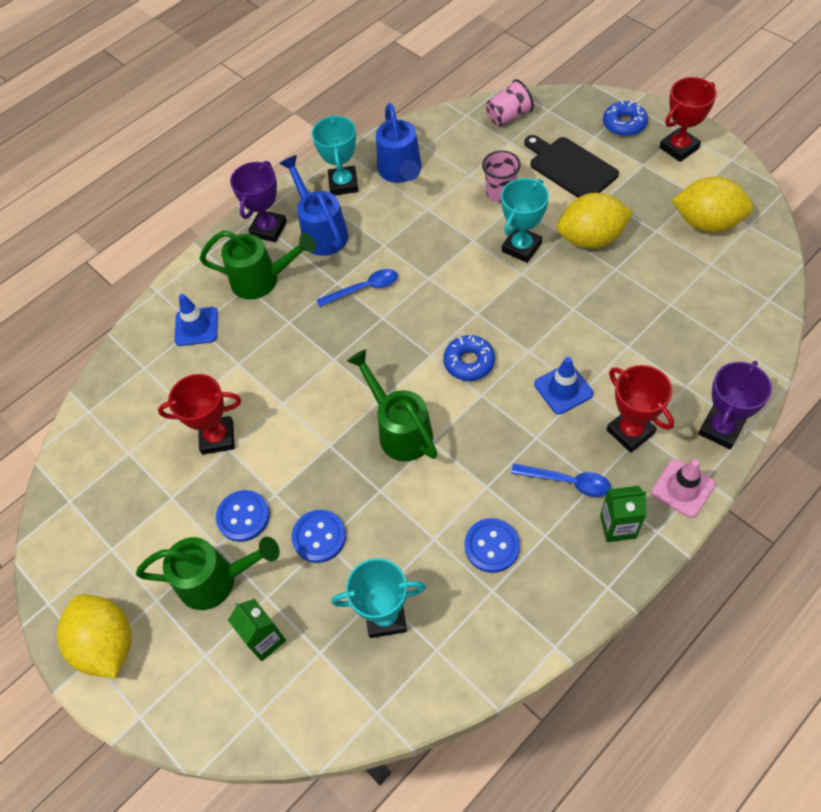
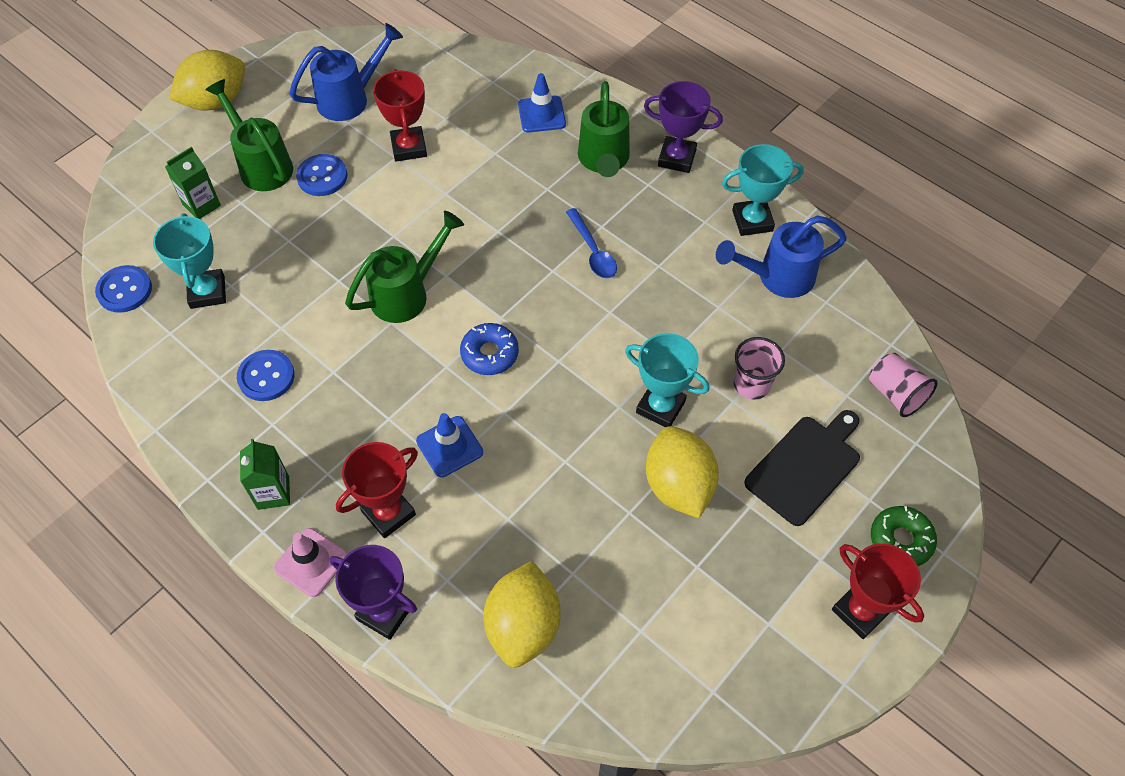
camera: 80 degrees right, 0 degrees up
(216, 580) = (261, 165): green watering can -> green watering can turned 150 degrees clockwise
(319, 537) = (294, 235): blue button -> blue button (124, 290)
(321, 232) = (675, 206): blue watering can -> blue watering can (350, 99)
(567, 482) = (331, 447): blue spoon -> none
(624, 124) = (900, 540): blue donut -> green donut
(707, 223) = (714, 634): yellow lemon -> yellow lemon (523, 626)

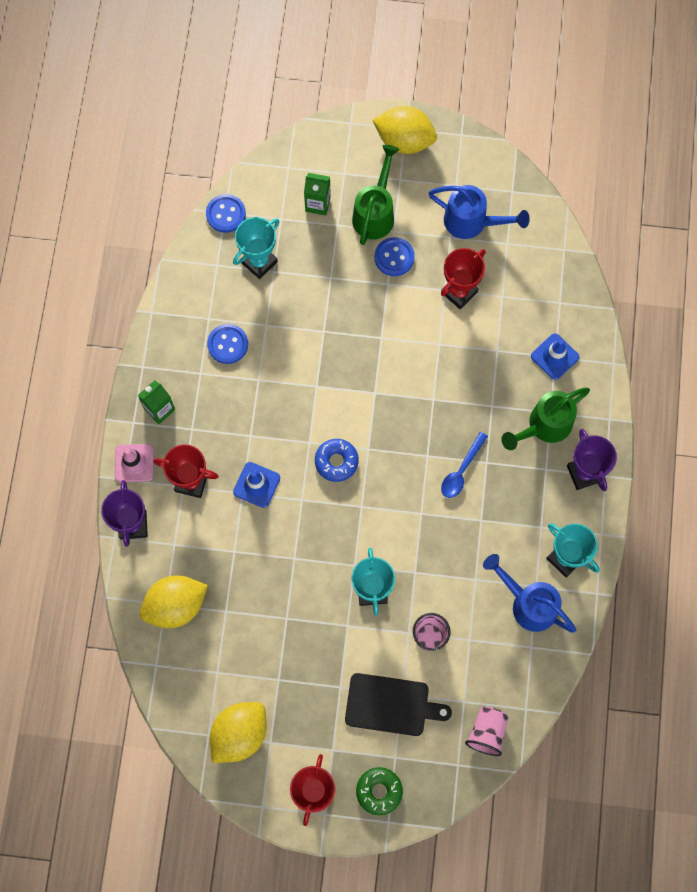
camera: 55 degrees right, 15 degrees up
(407, 293) = (343, 379): green watering can -> none
(678, 486) = (324, 636): yellow lemon -> yellow lemon (239, 734)

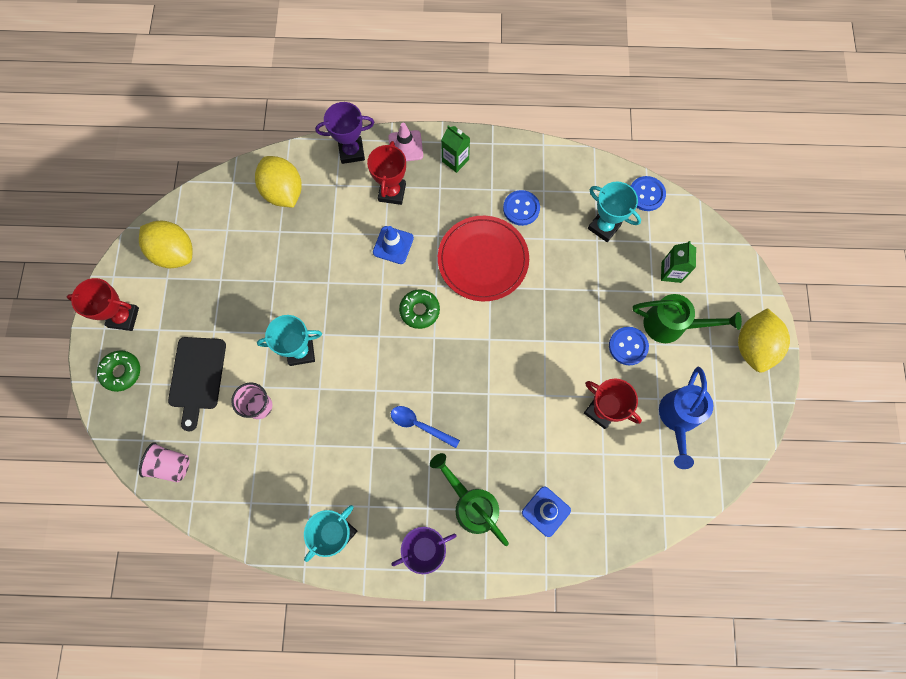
camera: 85 degrees right, 0 degrees up
(284, 390) = (483, 260): none -> red plate
(336, 461) = (419, 310): blue donut -> green donut
(528, 603) = (292, 498): blue watering can -> none

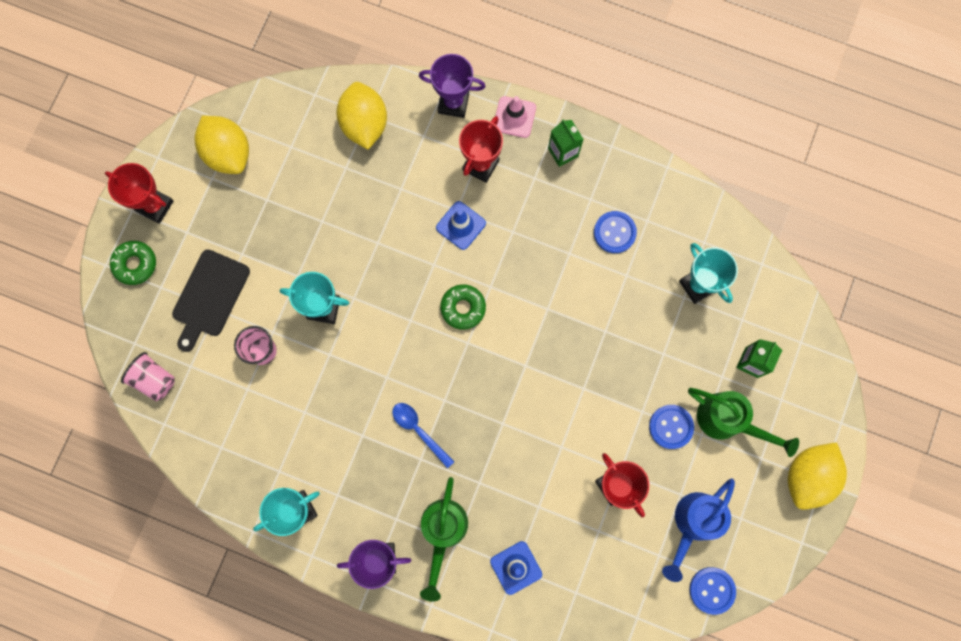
camera: 20 degrees right, 5 degrees up
(472, 504) = (442, 532): green watering can -> green watering can turned 150 degrees counterclockwise
(483, 260) = (551, 276): red plate -> none
(646, 194) = (760, 264): blue button -> blue button (712, 590)

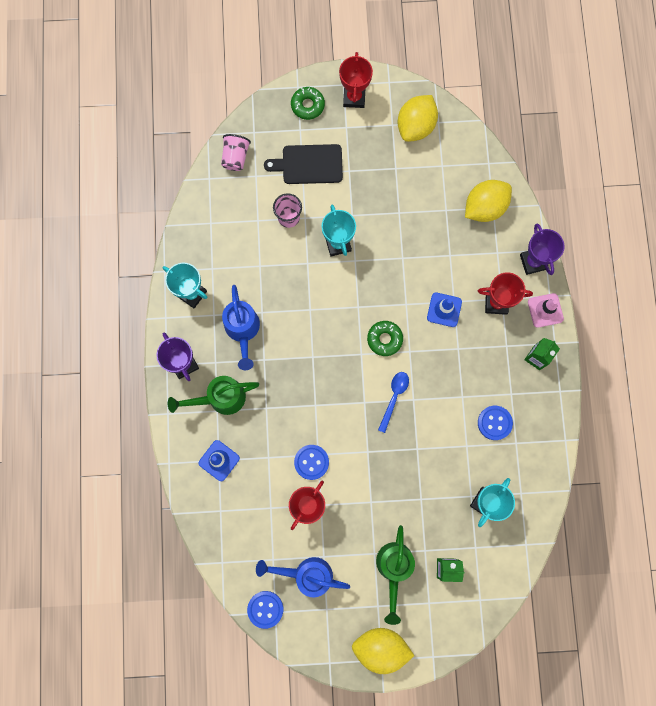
camera: 65 degrees right, 0 degrees up
(373, 468) = (242, 330): none -> blue watering can
(419, 430) = (283, 349): blue spoon -> blue spoon (394, 397)
(671, 427) = (369, 528): blue button -> blue button (311, 462)

